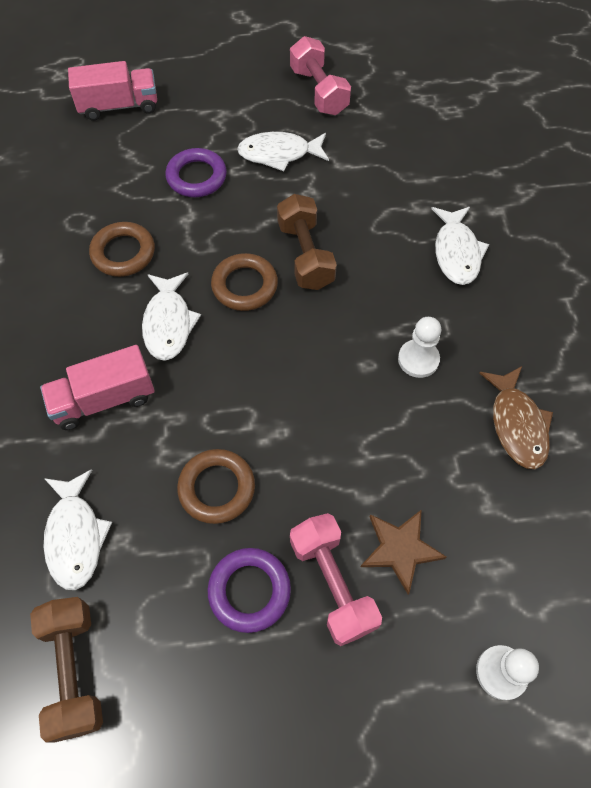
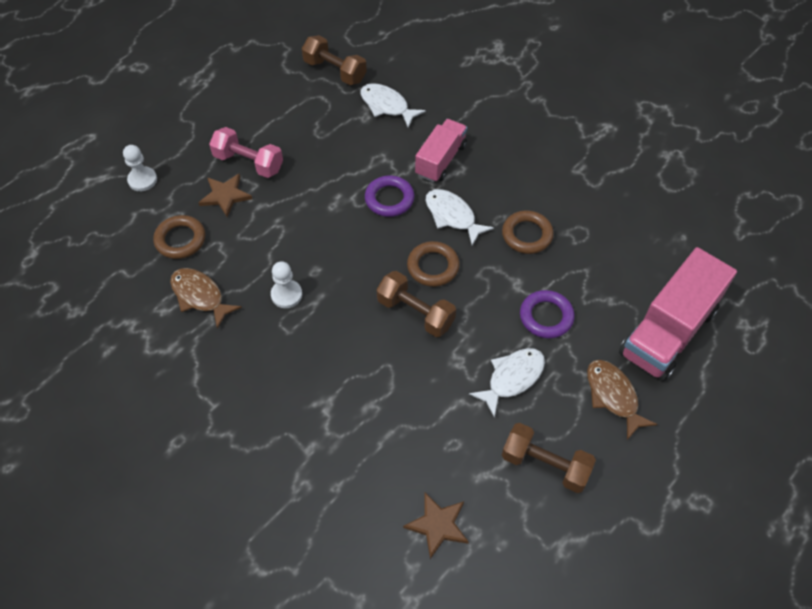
camera: 140 degrees right, 5 degrees down
(119, 106) = (668, 332): pink truck -> pink truck, size x1.63
(217, 97) = (613, 396): none -> brown fish
(217, 488) = (341, 162): brown ring -> brown ring (180, 240)
(249, 591) = (286, 137): purple ring -> purple ring (389, 199)
(318, 91) = (545, 464): pink dumbbell -> brown dumbbell
(435, 106) = (438, 525): none -> brown star
(456, 252) = (316, 388): white fish -> none

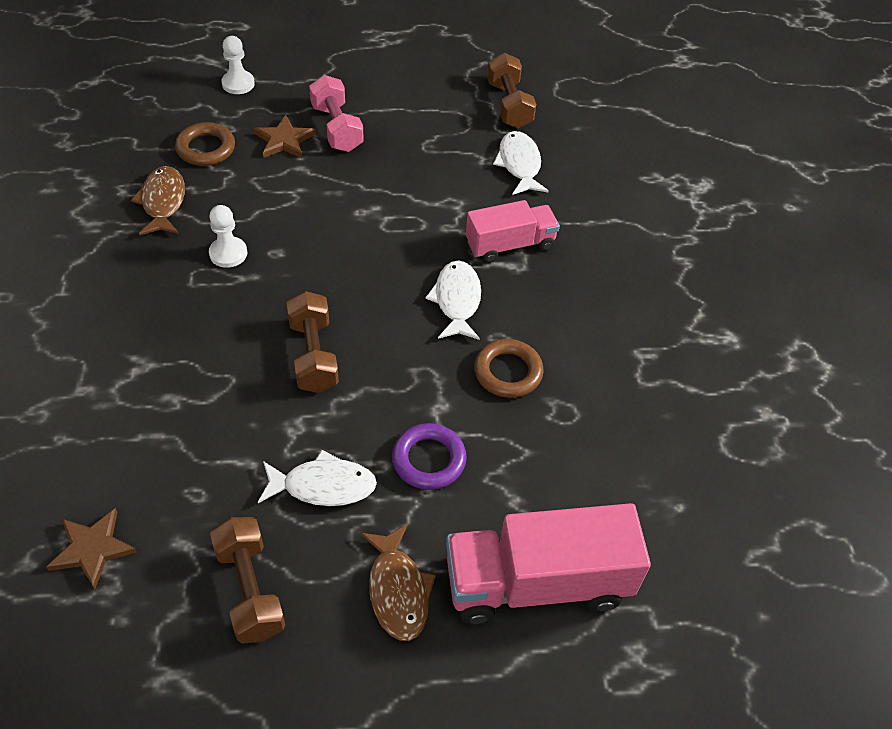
camera: 40 degrees right, 5 degrees down
(389, 199) = (417, 243): purple ring -> none
(433, 266) = (381, 329): brown ring -> none
(613, 396) = (398, 590): brown fish -> brown fish turned 150 degrees clockwise

